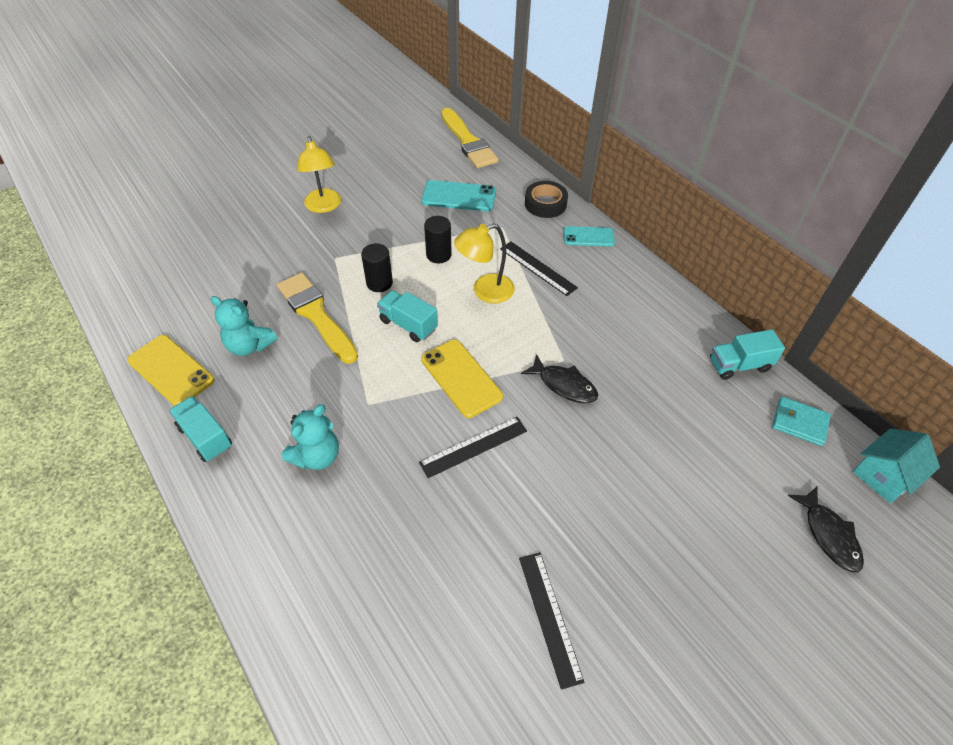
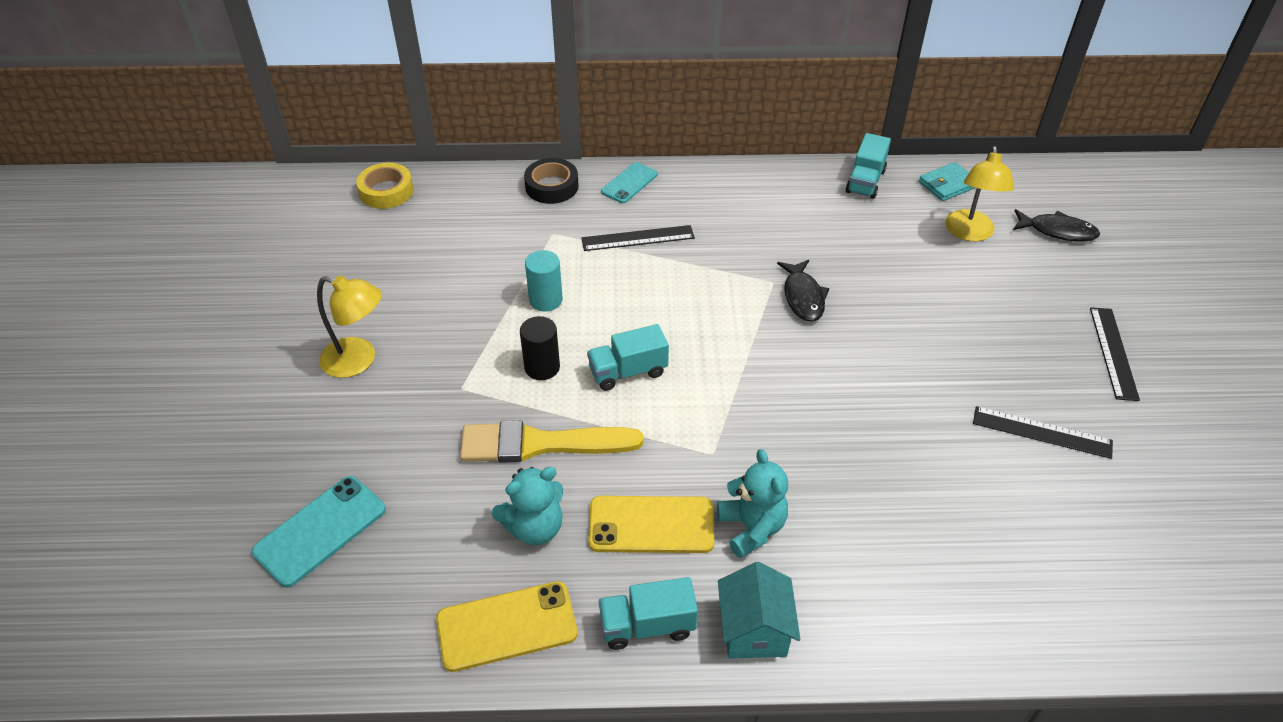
camera: 55 degrees left, 5 degrees down
(438, 255) = (546, 300): black cylinder -> turquoise cylinder
(459, 196) = (470, 241): turquoise phone -> turquoise phone (320, 530)
(461, 378) = (736, 364): yellow phone -> yellow phone (651, 525)
(468, 142) = (386, 191): yellow brush -> yellow tape
(474, 446) = (829, 396): black ruler -> black ruler (1113, 352)
(485, 291) = (634, 291): yellow lamp -> yellow lamp (969, 233)
(564, 385) = (803, 297): black fish -> black fish turned 105 degrees clockwise
(883, 476) = (1024, 173): turquoise house -> turquoise house (754, 630)

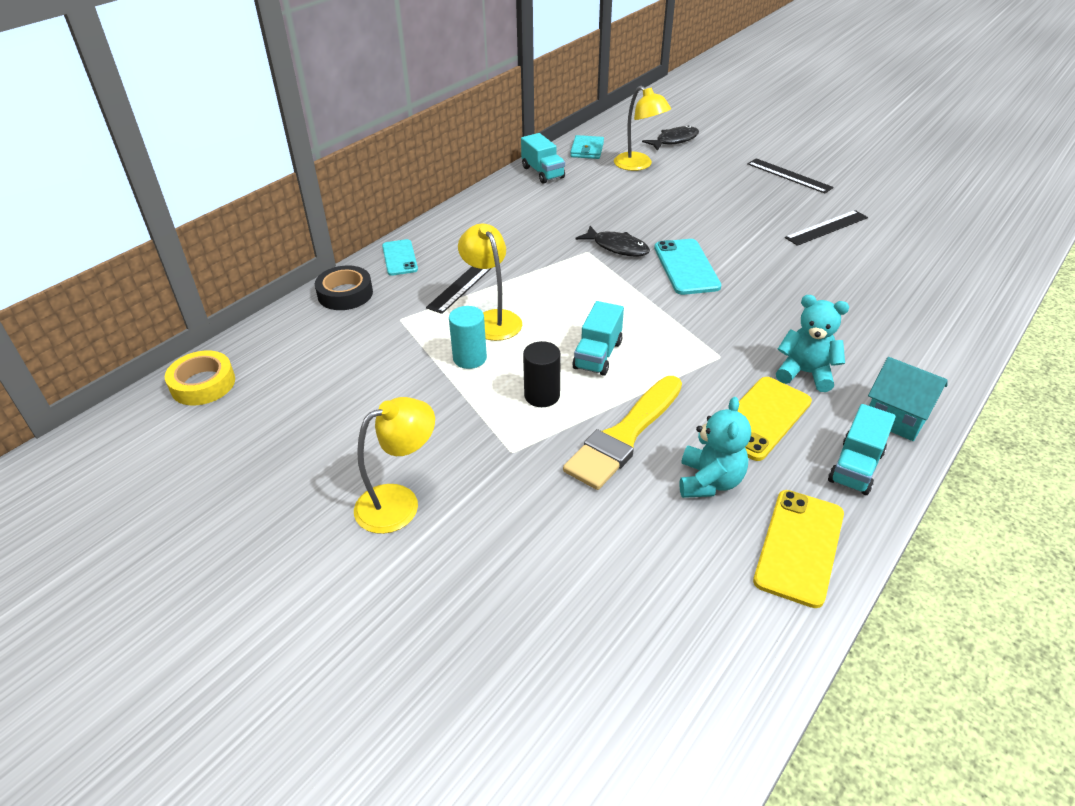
camera: 50 degrees left, 5 degrees down
(320, 530) = (586, 627): turquoise phone -> turquoise phone (686, 267)
(608, 283) = (492, 319): none -> yellow lamp

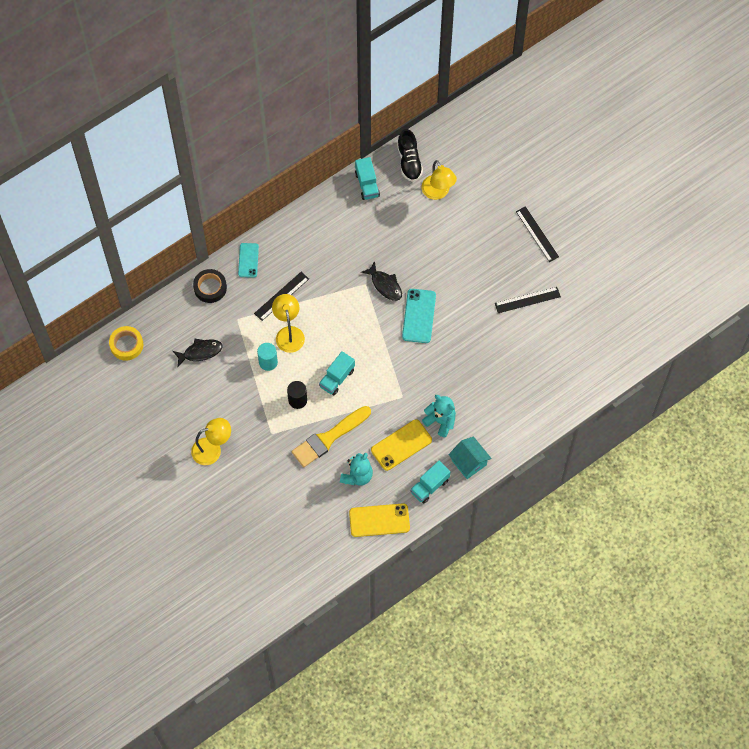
camera: 15 degrees right, 25 degrees up
(587, 150) = (409, 161): turquoise wallet -> black shoe
(674, 140) = (478, 165): black fish -> black fish (200, 352)
(799, 547) = (379, 520): yellow phone -> yellow phone turned 45 degrees clockwise

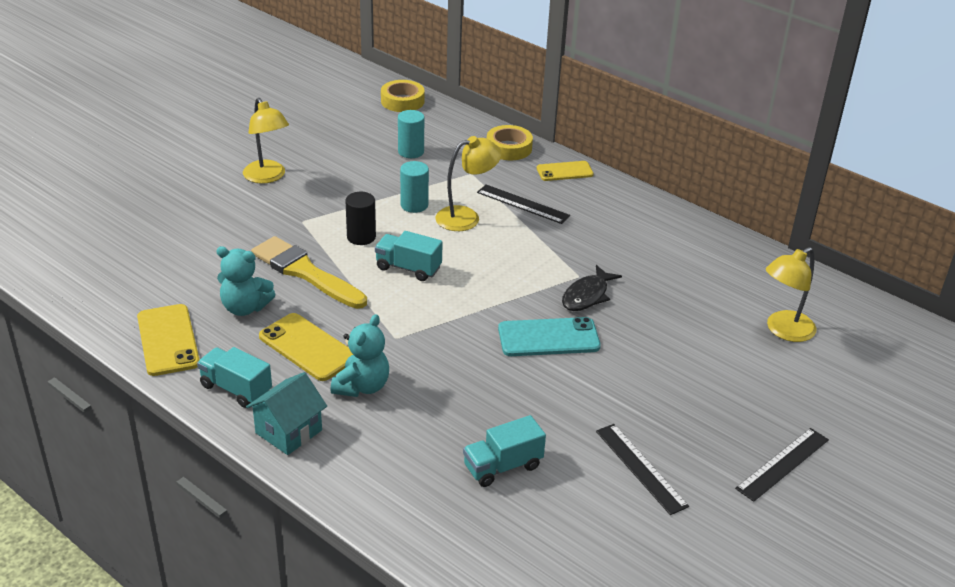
camera: 75 degrees right, 30 degrees down
(200, 352) = (411, 152): black fish -> turquoise cylinder
(210, 288) = (509, 148): black tape -> yellow tape
(248, 260) = (564, 171): turquoise phone -> yellow phone
(367, 184) = (748, 257): turquoise truck -> turquoise truck (502, 466)
(409, 161) = (817, 294): black shoe -> none

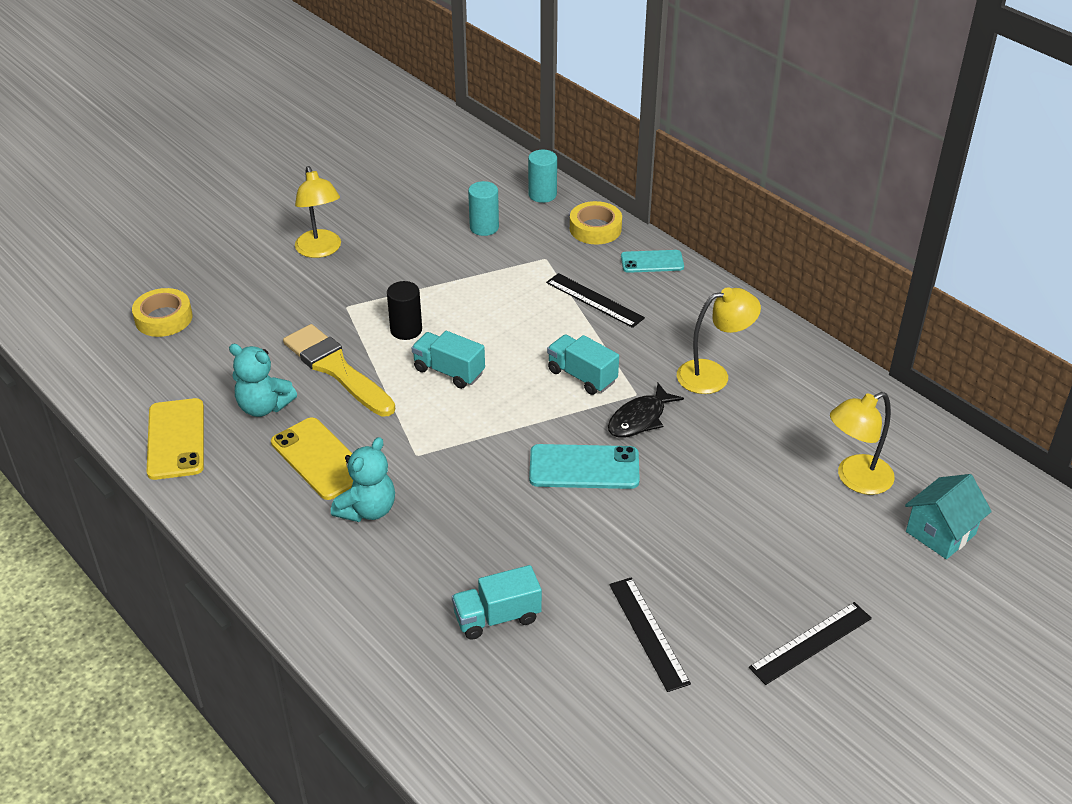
camera: 10 degrees right, 5 degrees up
(236, 389) = (234, 502): turquoise truck -> turquoise truck (582, 376)
(288, 431) = (279, 556): turquoise house -> turquoise house (940, 533)
(402, 101) = (489, 163): yellow tape -> yellow tape (163, 318)
(414, 205) = (473, 294): turquoise cylinder -> turquoise cylinder (542, 195)
(466, 217) = (527, 312): yellow lamp -> yellow lamp (713, 375)
(564, 171) = (652, 262): yellow phone -> turquoise phone

